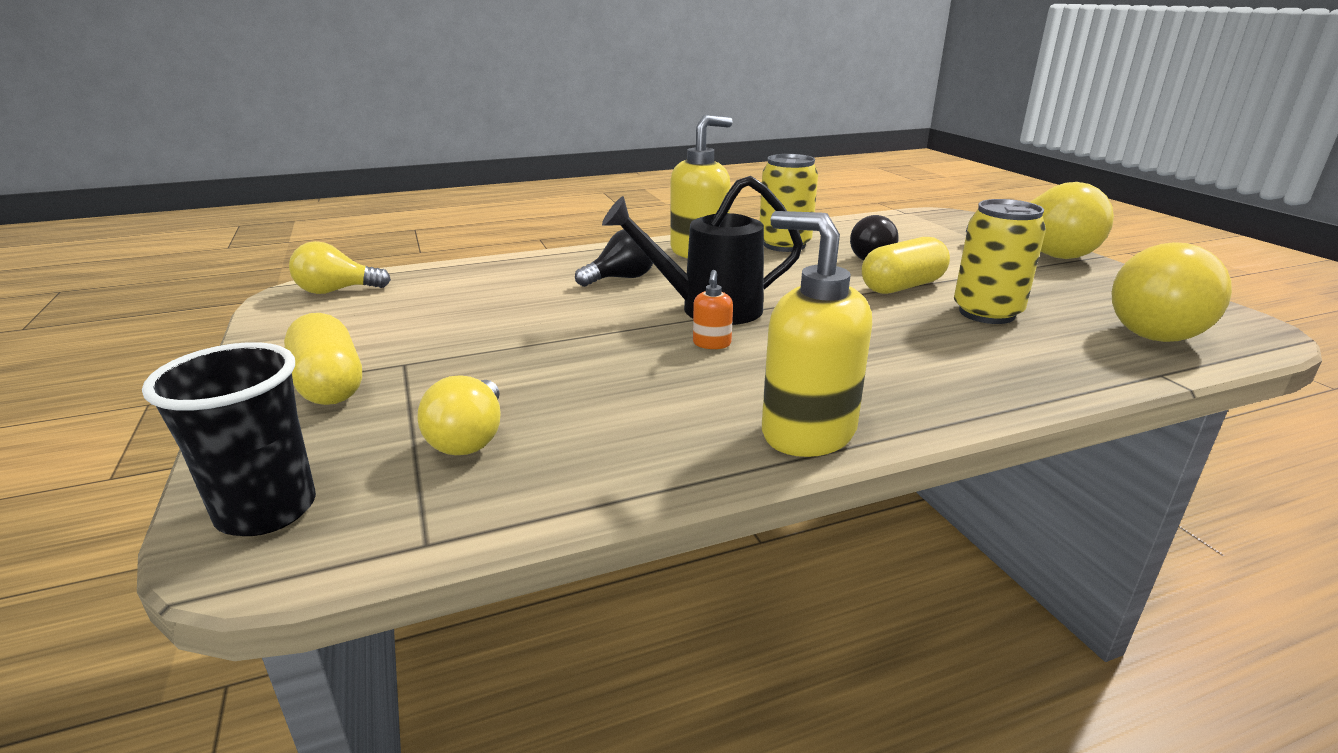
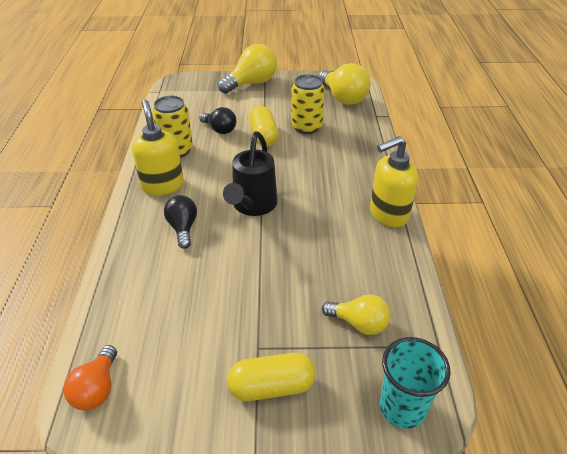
camera: 70 degrees left, 15 degrees up
(267, 510) = (402, 408): black cup -> turquoise cup
(336, 291) = (97, 389): yellow light bulb -> orange light bulb
(711, 344) = (295, 217): orange soap dispenser -> none

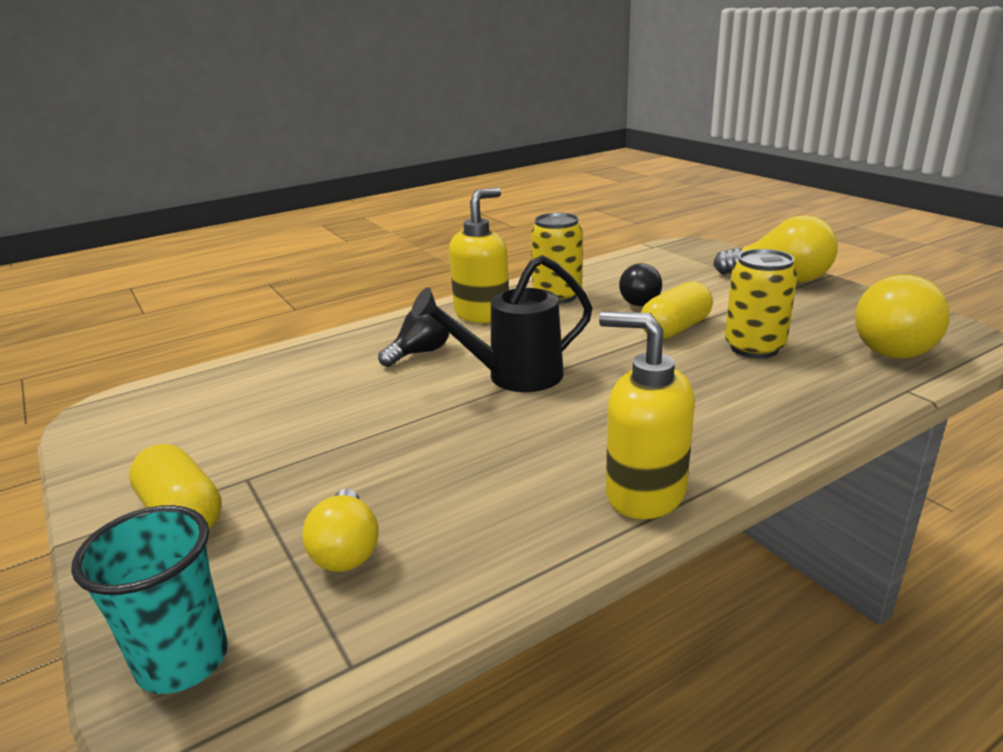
camera: 60 degrees right, 15 degrees down
(97, 389) = (140, 405): orange light bulb -> none

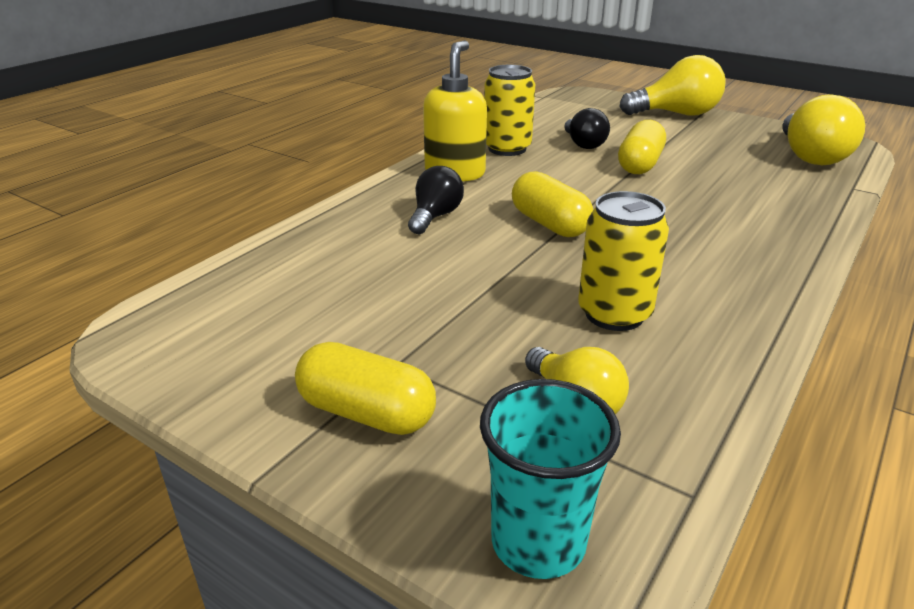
camera: 25 degrees left, 5 degrees up
(514, 376) = (549, 224): black watering can -> yellow capsule
(644, 493) = (762, 299): yellow soap dispenser -> none
(754, 348) = (716, 171): yellow can -> yellow can (614, 314)

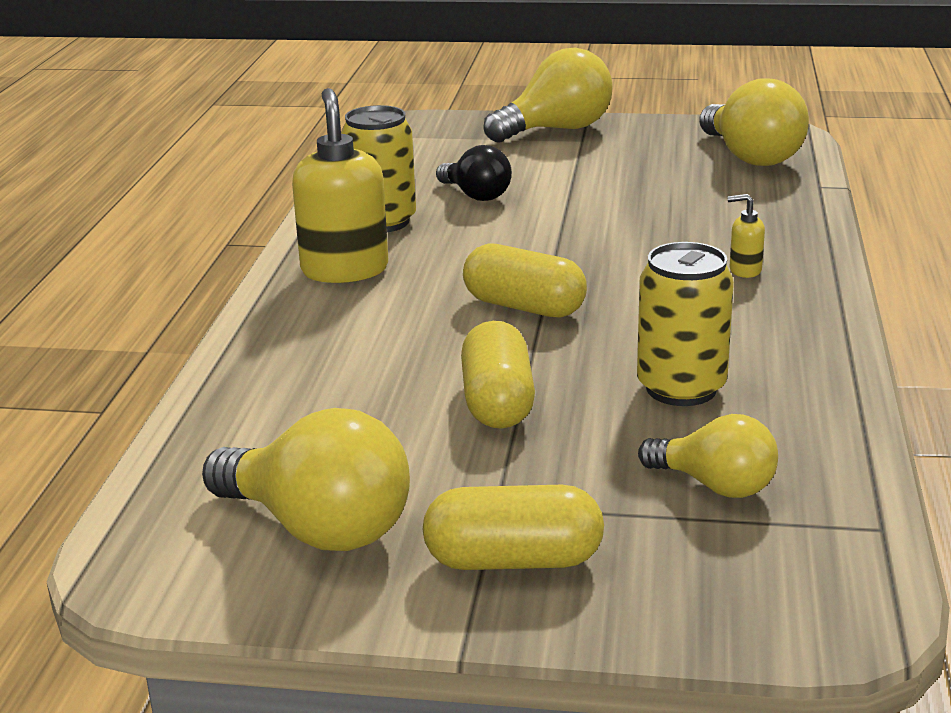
camera: 25 degrees left, 5 degrees down
(266, 341) = (318, 528): none -> yellow light bulb
(435, 216) = (375, 332): black light bulb -> none
(538, 542) = (782, 609): turquoise cup -> none
(640, 164) = (567, 208): yellow capsule -> yellow capsule (497, 402)
(740, 236) = (744, 270): none -> yellow soap dispenser

